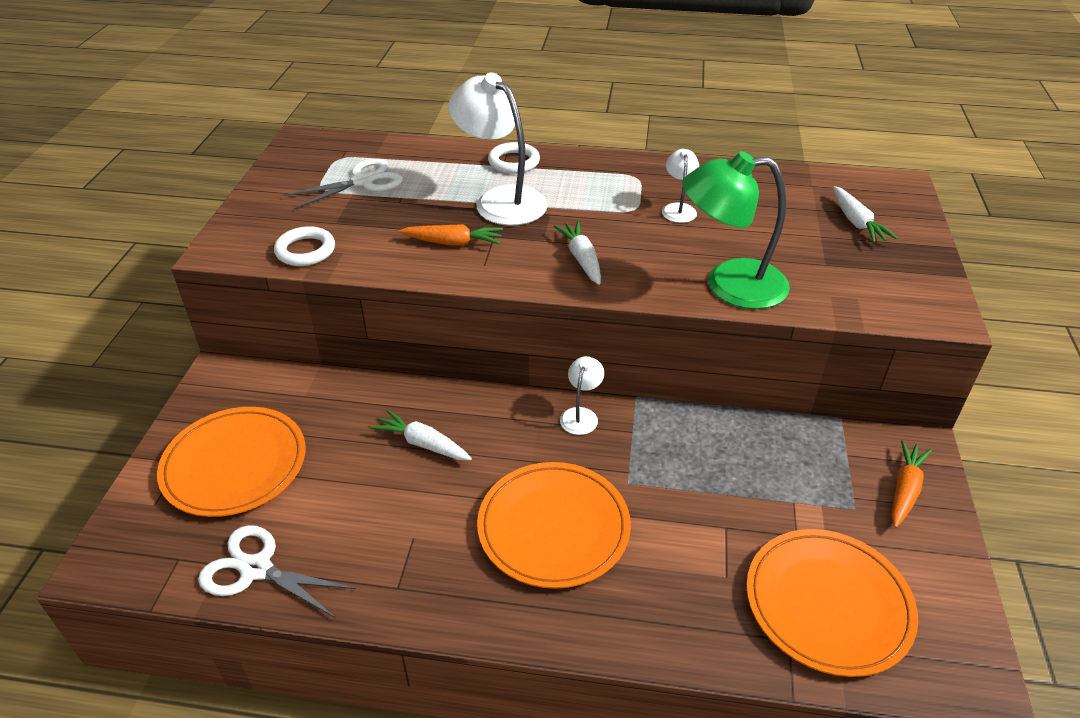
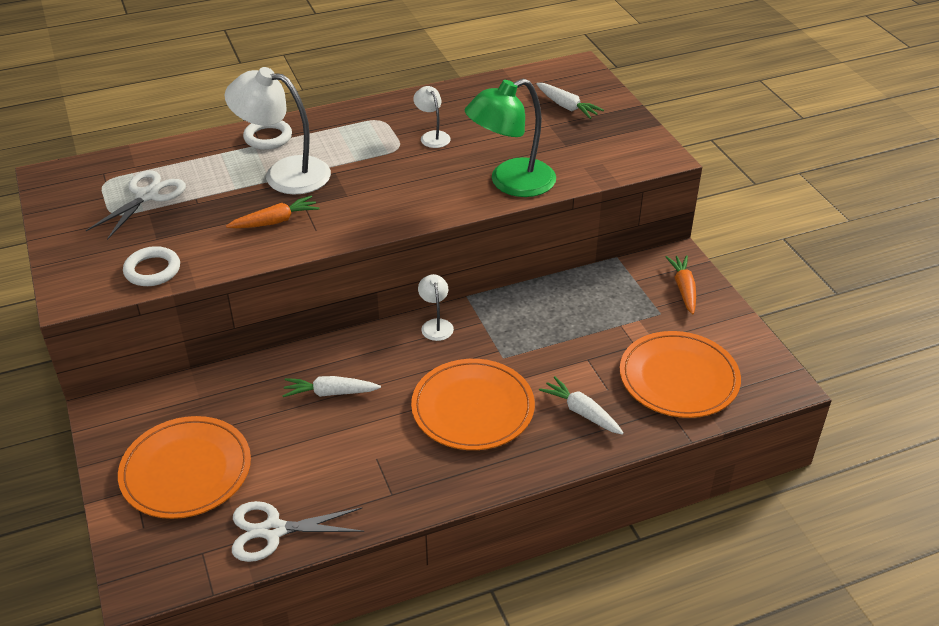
camera: 30 degrees left, 0 degrees up
(581, 259) = (389, 200): white carrot -> white carrot (581, 412)

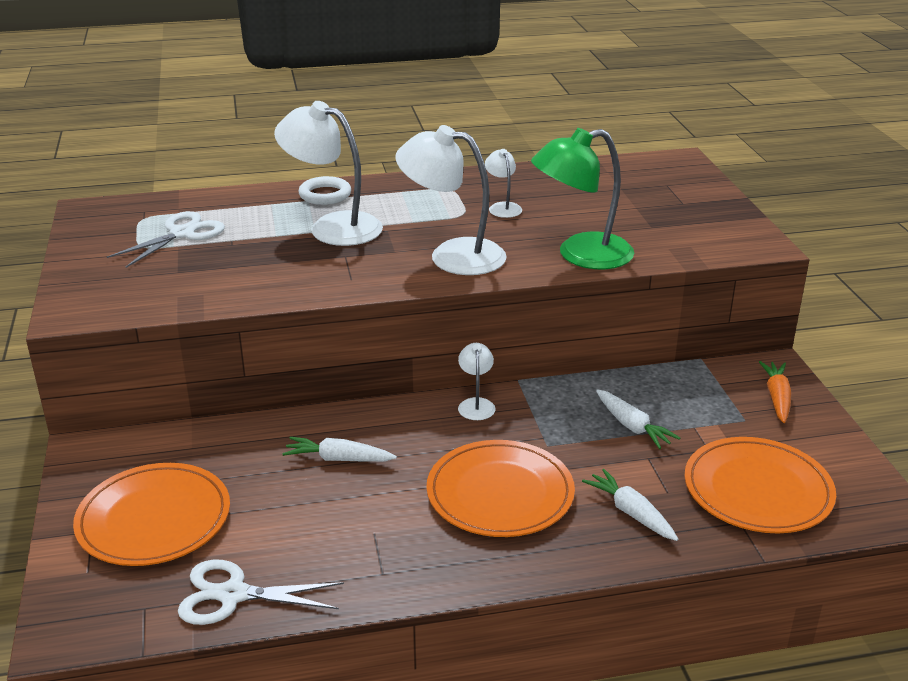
camera: 10 degrees right, 10 degrees down
(152, 270) = (163, 299): white ring -> none
(275, 221) = (309, 267): orange carrot -> none
(399, 194) = (452, 255): none -> white lamp
(567, 106) = (660, 193): white carrot -> white carrot (632, 426)

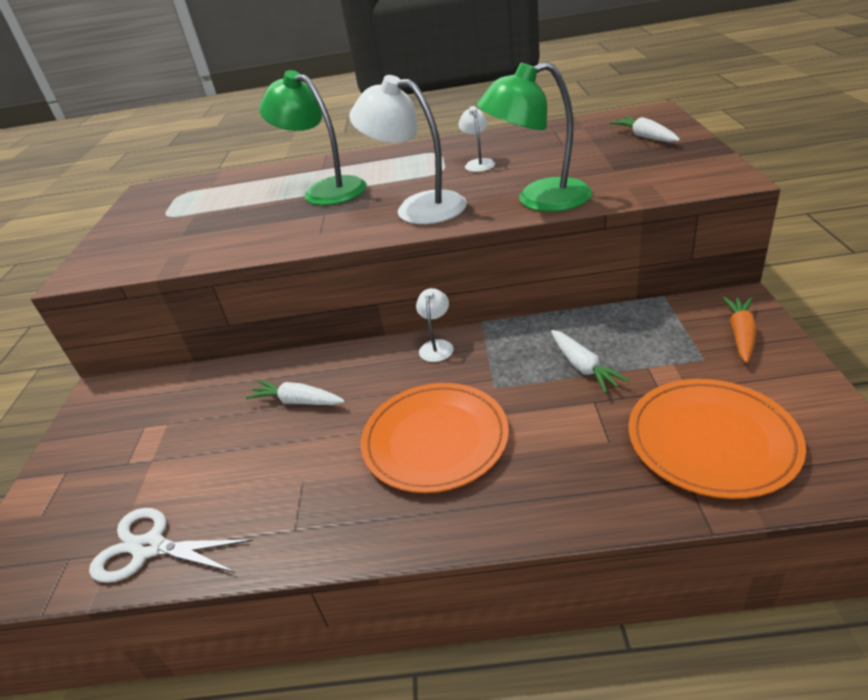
camera: 15 degrees right, 5 degrees up
(154, 519) = (119, 461): orange plate -> none
(181, 234) = (202, 204): white scissors -> none
(325, 195) = (331, 165): white ring -> none
(333, 226) = (325, 190): white lamp -> green lamp
(631, 513) = (565, 465): white carrot -> white carrot (645, 137)

